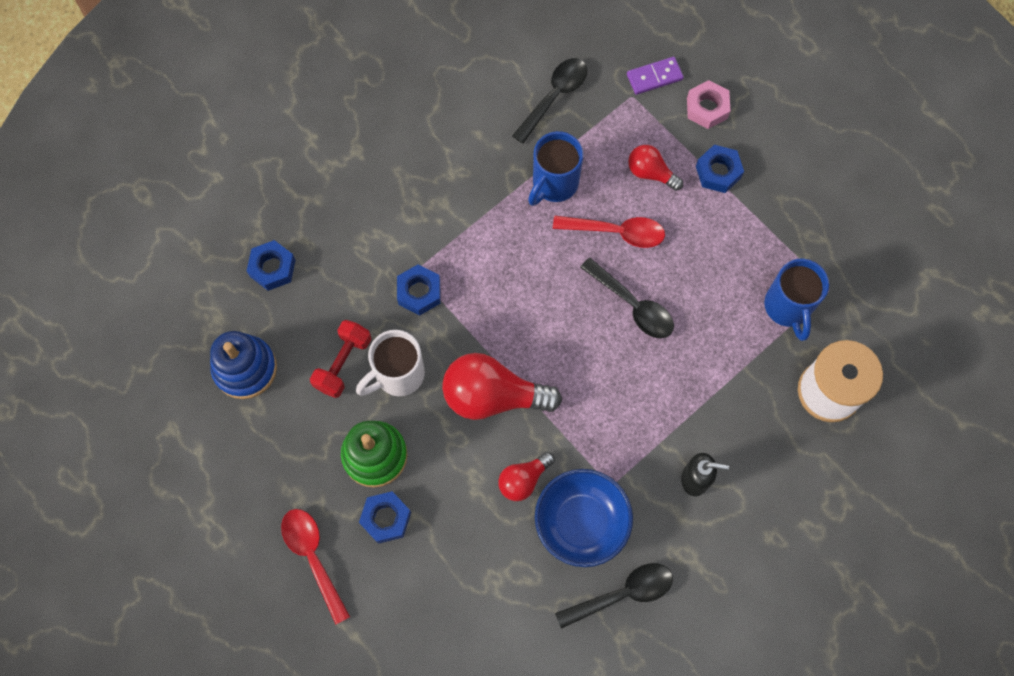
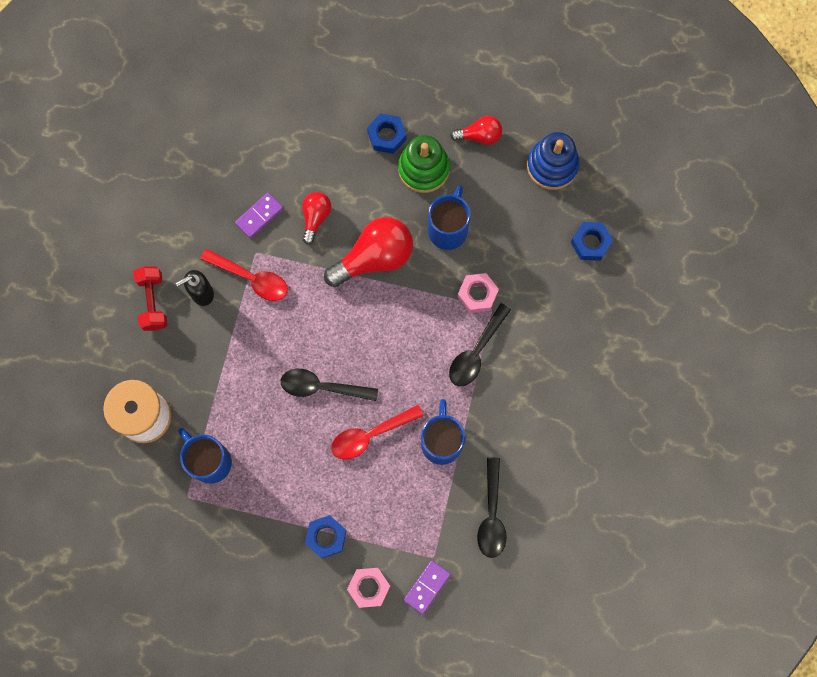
camera: 145 degrees right, 5 degrees up
(313, 557) = (414, 84): red spoon -> red spoon (251, 278)
(343, 363) = (490, 212): red dumbbell -> red dumbbell (153, 302)
(398, 375) = (448, 229): white mug -> blue mug
(419, 292) = (477, 294): blue nut -> pink nut
(581, 522) = (259, 216): blue bowl -> purple domino
(622, 594) = (204, 190): black spoon -> black spoon (476, 352)
(650, 173) = (376, 501): red light bulb -> red light bulb (479, 136)

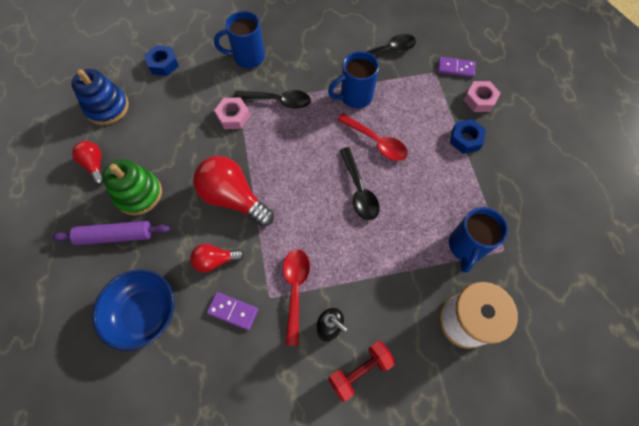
camera: 115 degrees left, 10 degrees down
(296, 141) = (145, 313): none -> blue bowl
(387, 136) = (116, 235): blue nut -> purple rolling pin
(448, 229) = (187, 155): blue mug -> blue mug (247, 57)

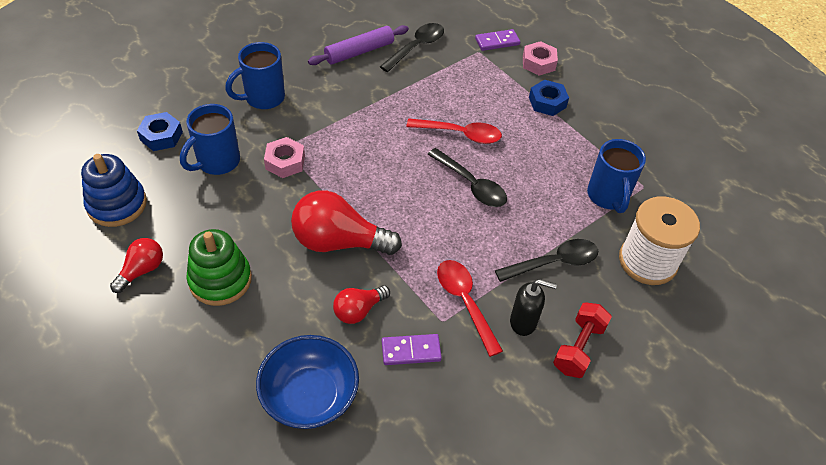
camera: 30 degrees left, 15 degrees down
(95, 165) = (142, 270): red light bulb -> red light bulb turned 90 degrees clockwise
(116, 235) = (220, 333): purple rolling pin -> purple rolling pin (359, 52)
(278, 101) = (327, 130): black spoon -> black spoon (553, 262)
(355, 97) = (410, 99): blue mug -> blue mug (217, 162)

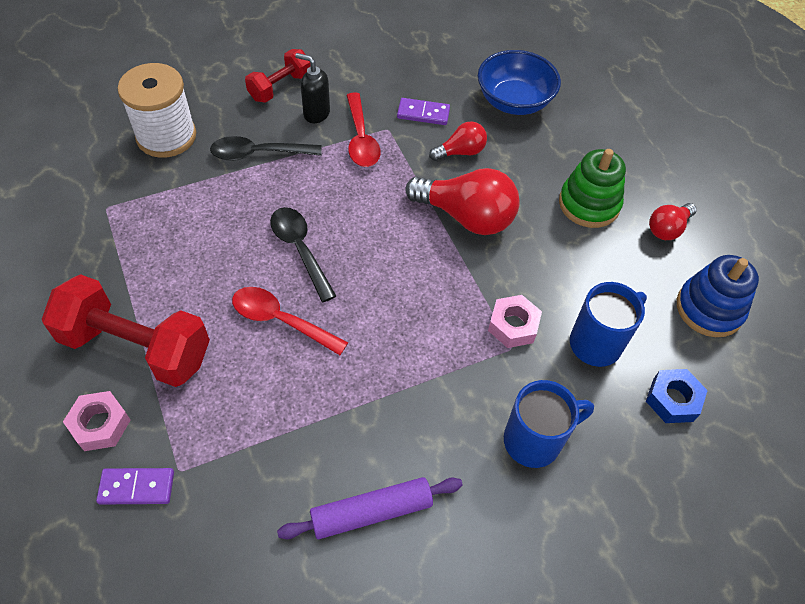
camera: 165 degrees left, 5 degrees up
(416, 47) = (275, 503): black spoon -> none
(547, 102) = (136, 347): blue nut -> red dumbbell
(608, 196) = (155, 205): blue mug -> none

